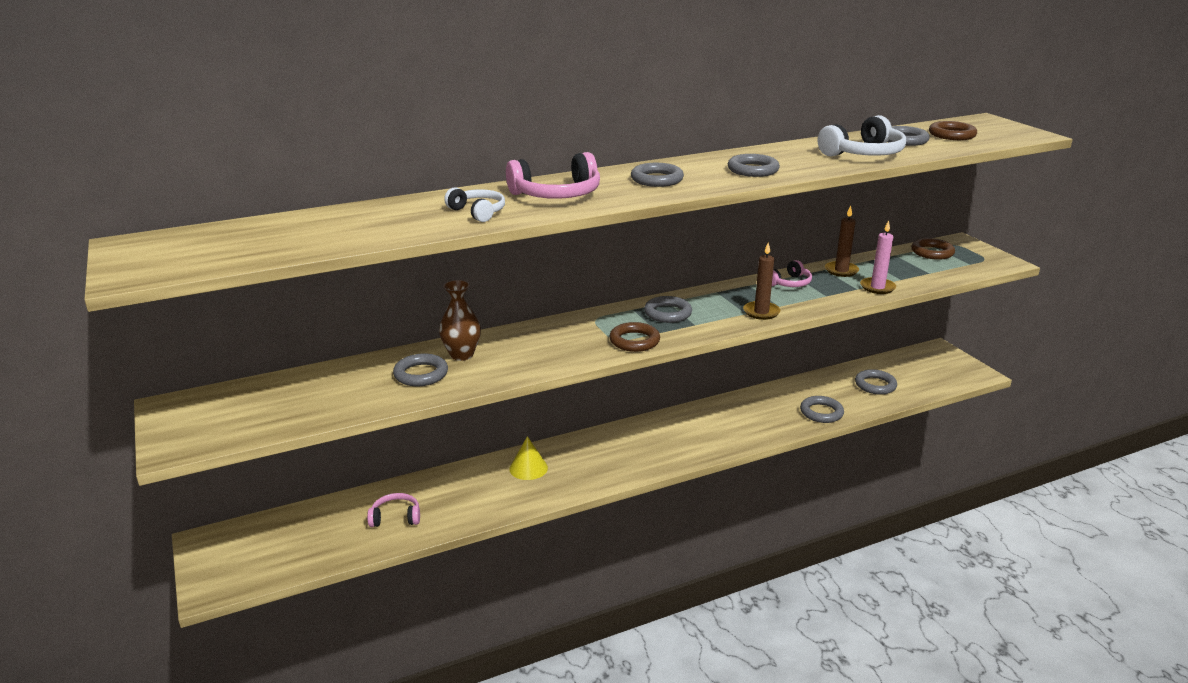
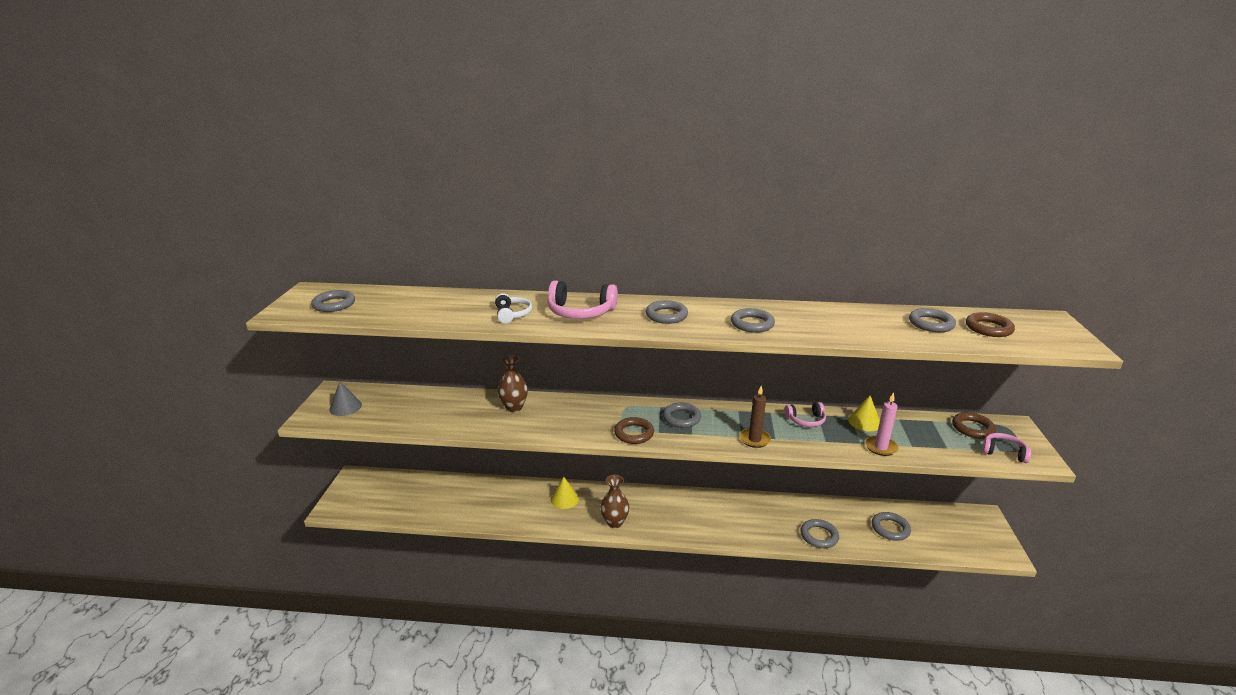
camera: 30 degrees right, 0 degrees up
(216, 419) = (345, 407): none -> grey cone
(395, 517) = (459, 502): pink headphones -> pink headphones (1003, 452)
(421, 374) = (476, 414): grey ring -> grey ring (334, 304)
(609, 471) = (614, 522): none -> brown vase
(841, 271) = (864, 422): brown candle -> yellow cone
(863, 153) = (871, 329): white headphones -> none

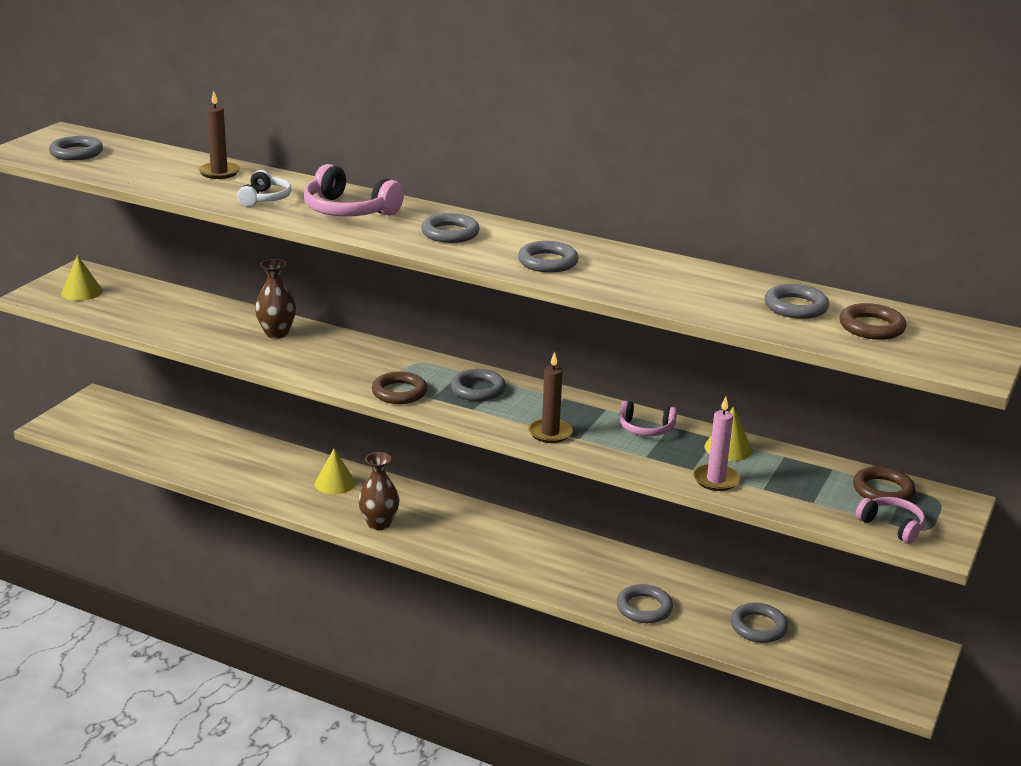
camera: 20 degrees right, 0 degrees up
(345, 407) = (81, 292): grey cone -> yellow cone
(459, 300) = (219, 172): none -> brown candle

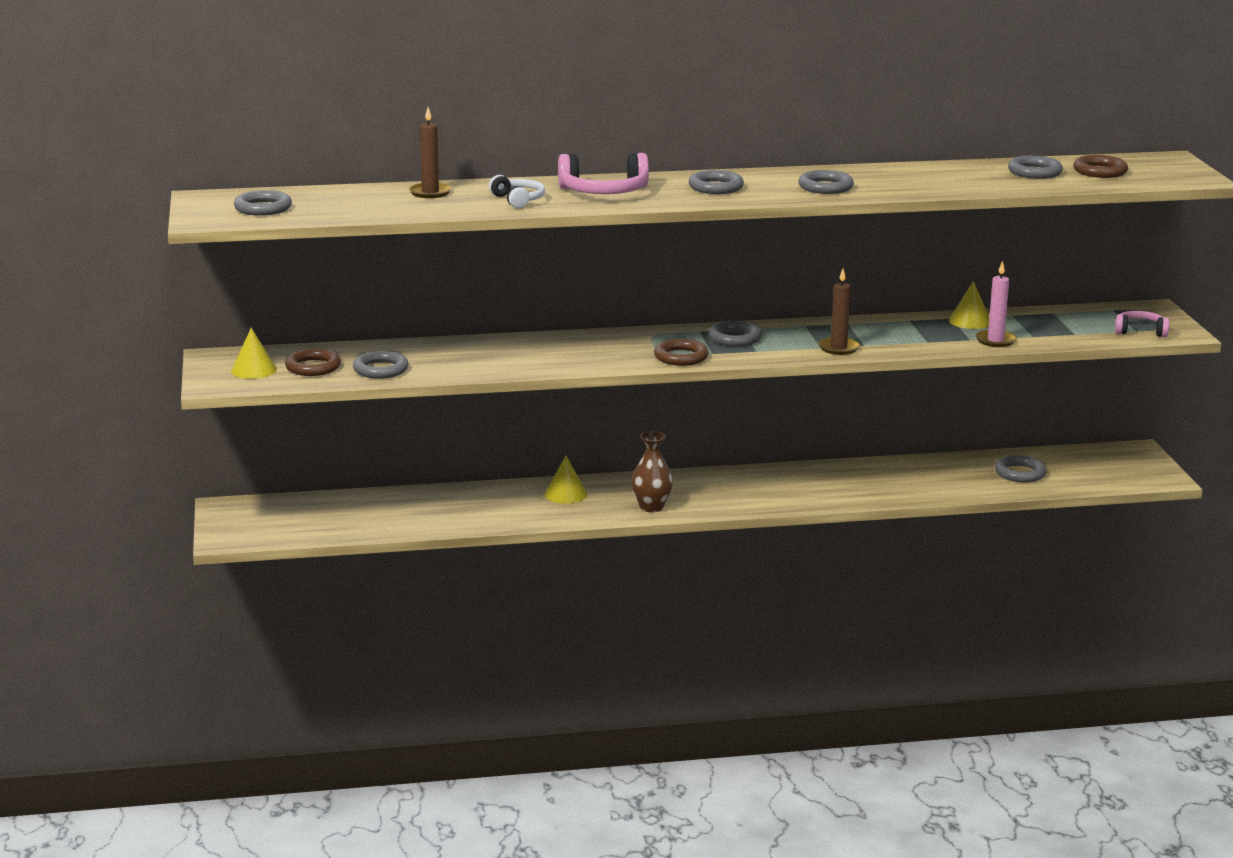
camera: 35 degrees left, 5 degrees down
(276, 333) = (498, 349): brown vase -> none
(644, 608) = (930, 489): grey ring -> grey ring (380, 370)
(645, 428) = (896, 326): pink headphones -> none
(883, 490) = (1103, 315): brown ring -> brown ring (313, 367)

